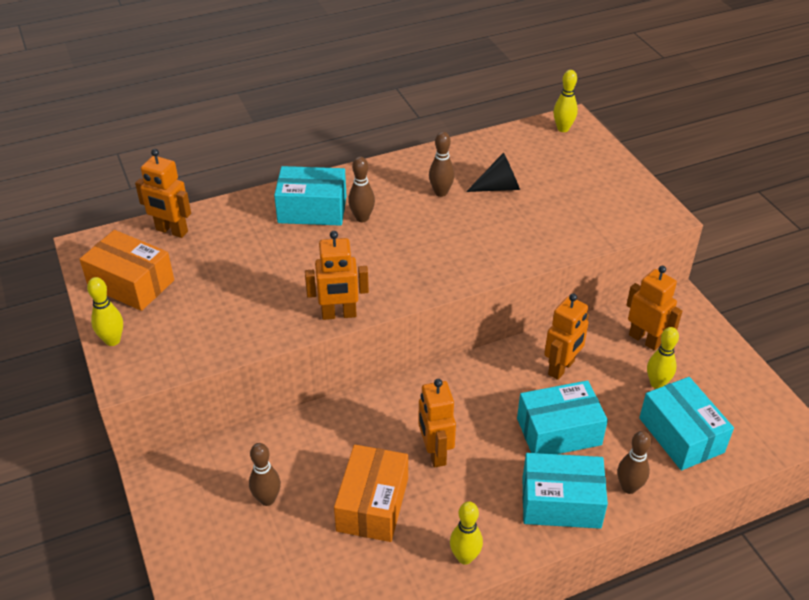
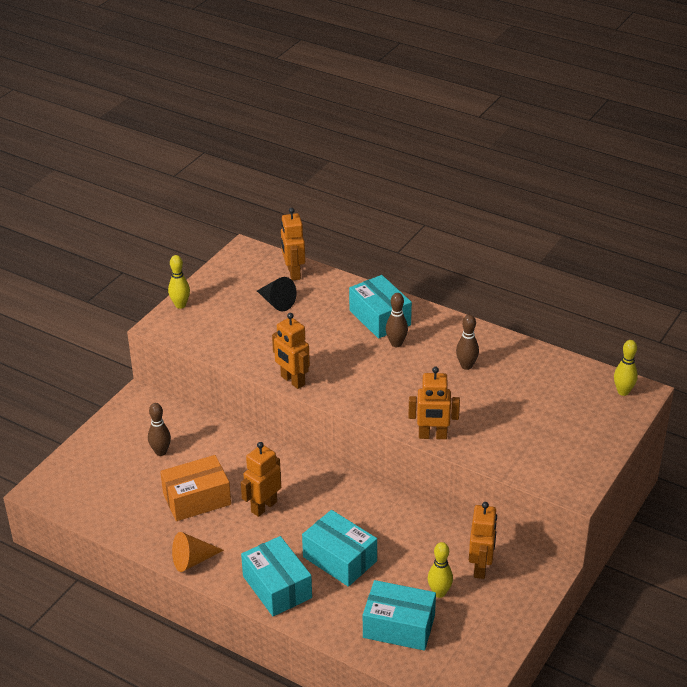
camera: 55 degrees right, 5 degrees down
(131, 283) = (232, 285): orange box -> none
(465, 557) = (193, 560): yellow bowling pin -> orange cone
(499, 187) = (506, 391): black cone -> black cone (276, 302)
(561, 368) = (403, 534): orange robot -> orange robot (432, 436)
(629, 487) = (322, 617): brown bowling pin -> none
(681, 435) = (399, 626): turquoise box -> turquoise box turned 75 degrees clockwise

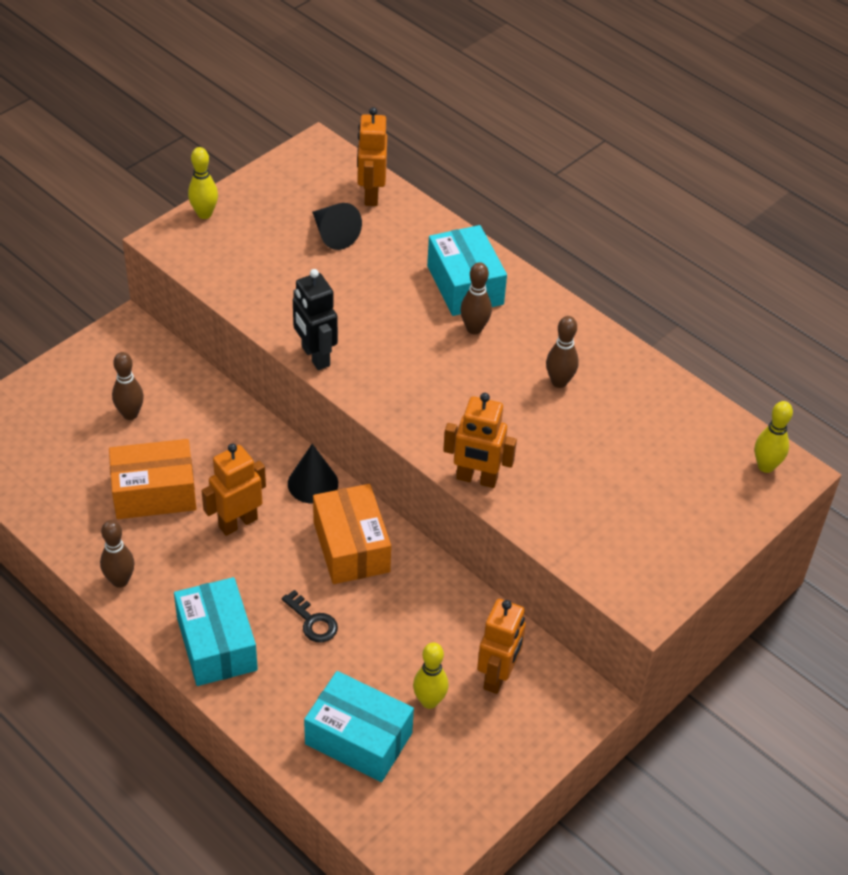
camera: 10 degrees right, 10 degrees up
(193, 560) = (120, 581): orange cone -> brown bowling pin
(292, 381) = (315, 356): orange robot -> black robot
(308, 471) = (313, 483): none -> black cone
(339, 559) = (312, 621): turquoise box -> black key
(349, 506) = (351, 547): none -> orange box

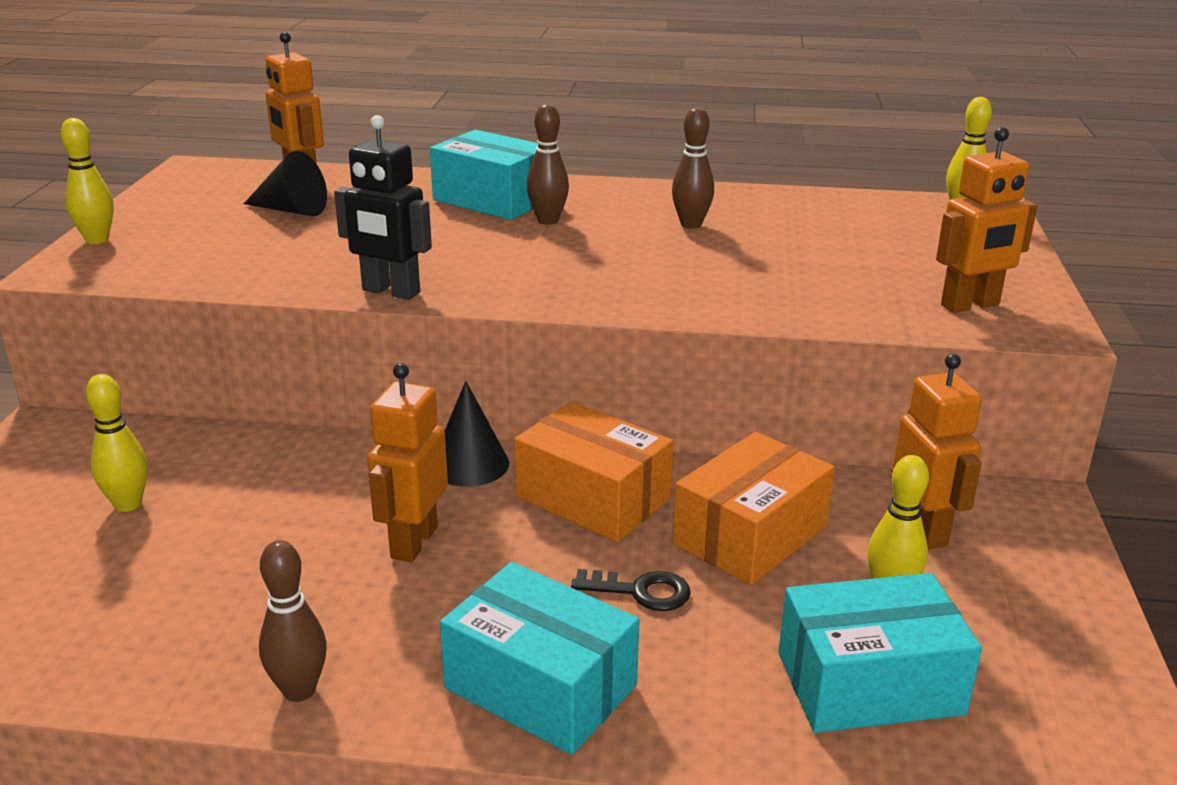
camera: 35 degrees left, 20 degrees down
(130, 414) = (128, 504): brown bowling pin -> yellow bowling pin
(154, 492) = (251, 566): orange box -> orange box (750, 535)
(476, 479) = (723, 311): orange robot -> orange robot (970, 305)

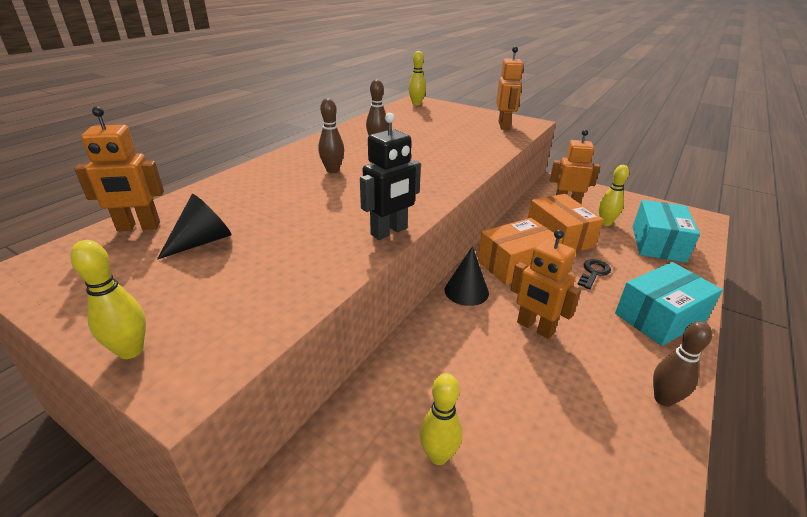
camera: 65 degrees left, 5 degrees up
(493, 199) = (281, 176): turquoise box -> none

